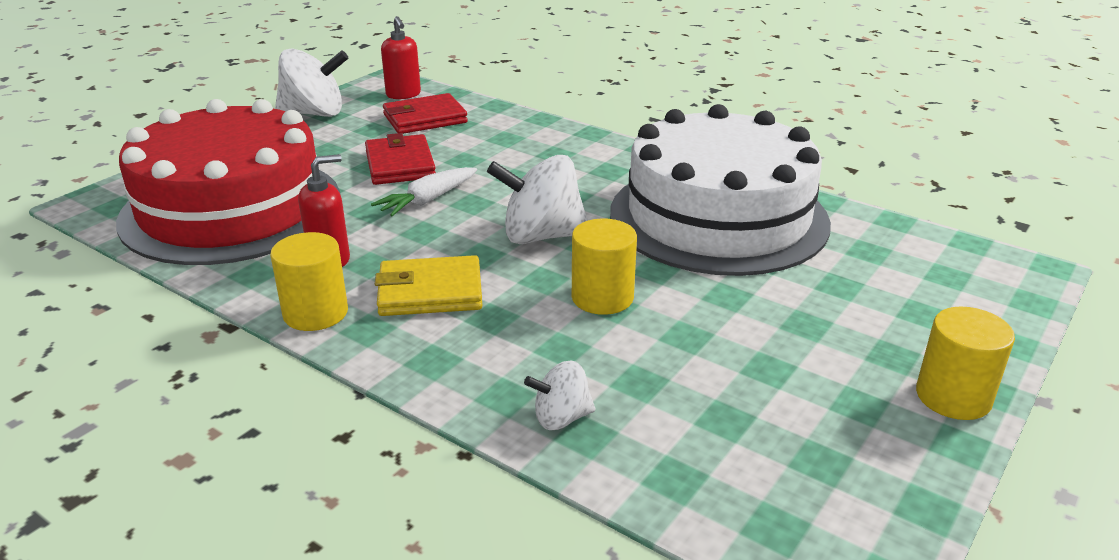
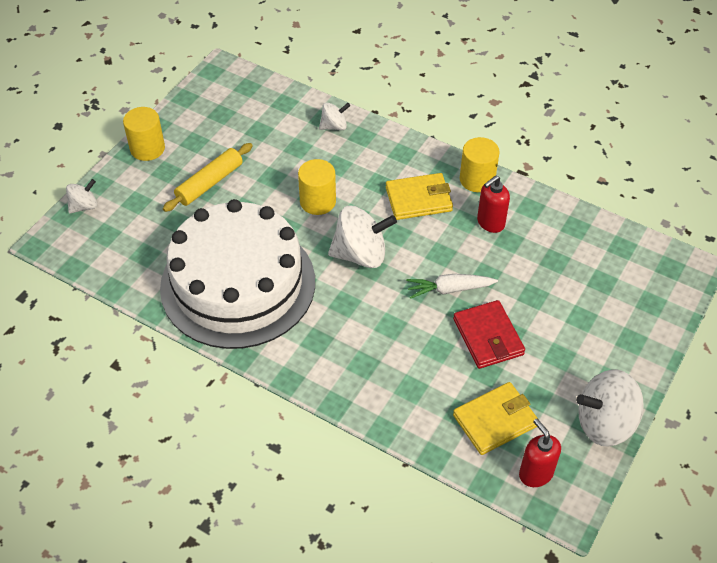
camera: 175 degrees right, 20 degrees up
(231, 208) = (585, 270): red cake -> none
(425, 119) = (495, 420): red wallet -> yellow wallet
(428, 200) = (449, 289): white carrot -> white carrot turned 135 degrees counterclockwise
(801, 332) = (209, 183): none -> yellow rolling pin
(1012, 311) = (84, 206): none -> white spinning top

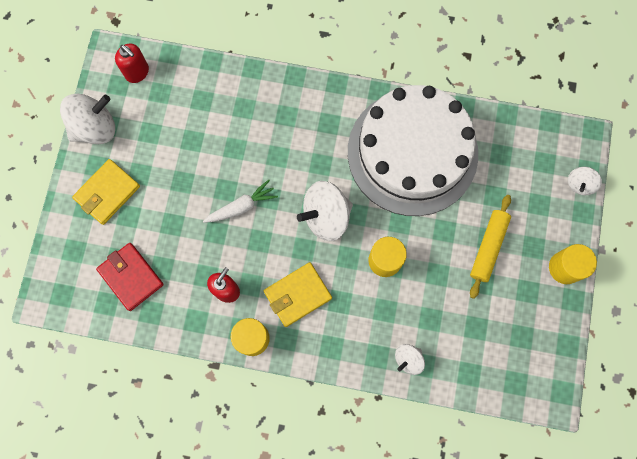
camera: 160 degrees right, 25 degrees up
(488, 337) = (198, 172): red wallet -> red wallet (131, 277)
(495, 420) = (175, 103): yellow wallet -> yellow wallet (107, 193)

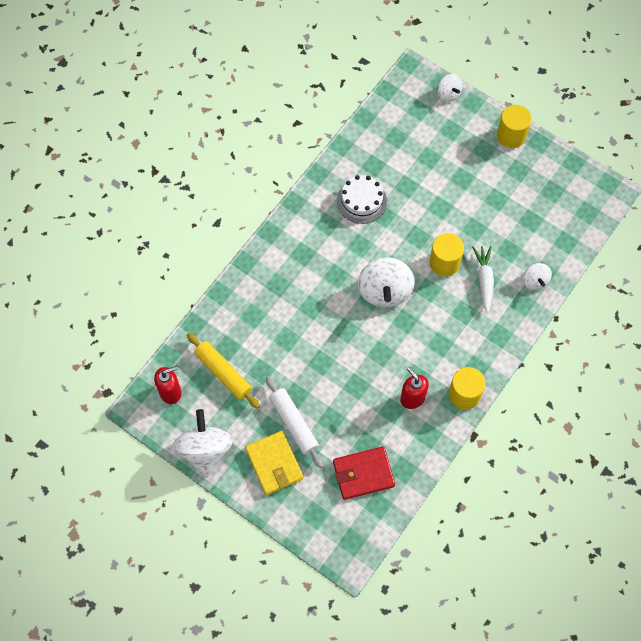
camera: 65 degrees left, 10 degrees down
(153, 193) = (294, 424): none -> white rolling pin
(241, 206) = (343, 355): white carrot -> white carrot (484, 280)
(297, 295) = (443, 342): yellow wallet -> none
(412, 152) = (361, 201): white cake -> white cake, size x0.41
(488, 247) = (469, 182): yellow rolling pin -> yellow rolling pin (223, 373)

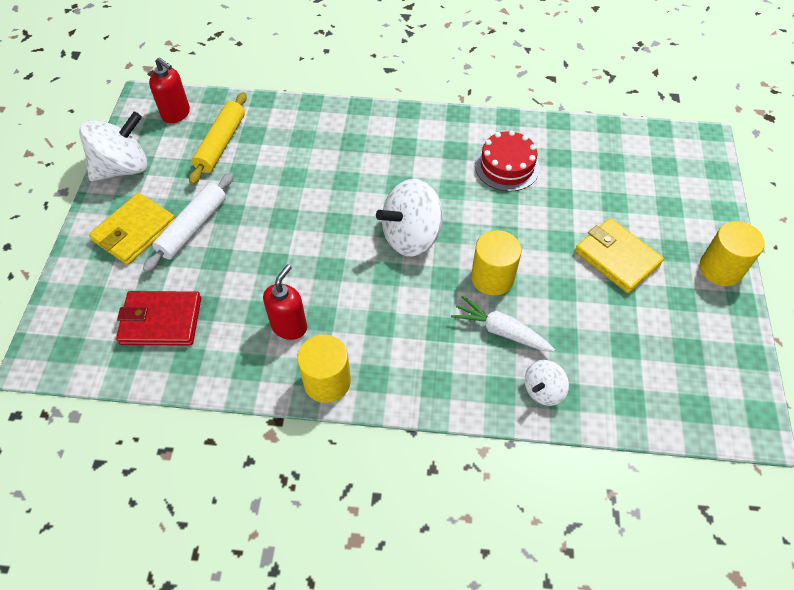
camera: 60 degrees right, 10 degrees down
(361, 201) = (507, 166): white cake -> red cake
(363, 474) = (161, 321): red wallet -> red wallet turned 45 degrees counterclockwise
(448, 94) = (712, 183): white spinning top -> none
(471, 185) = (617, 258): none -> yellow wallet
(484, 280) = (501, 331): white carrot -> white carrot turned 120 degrees counterclockwise

